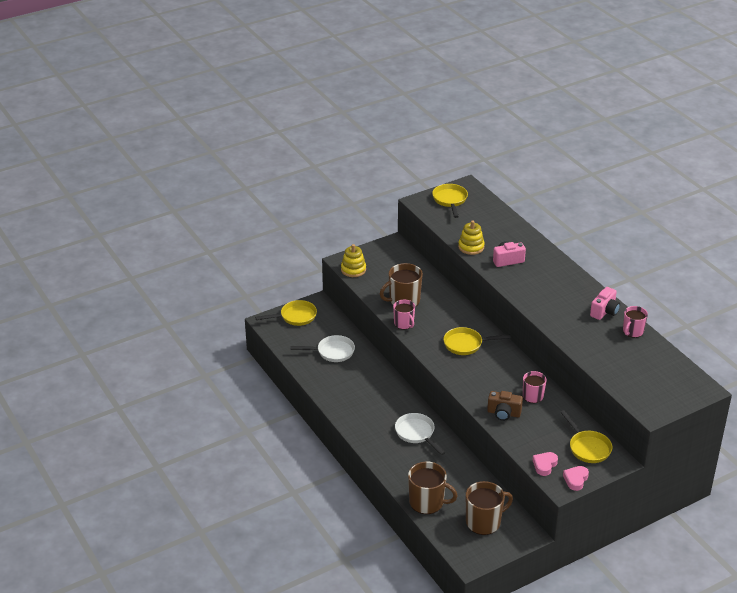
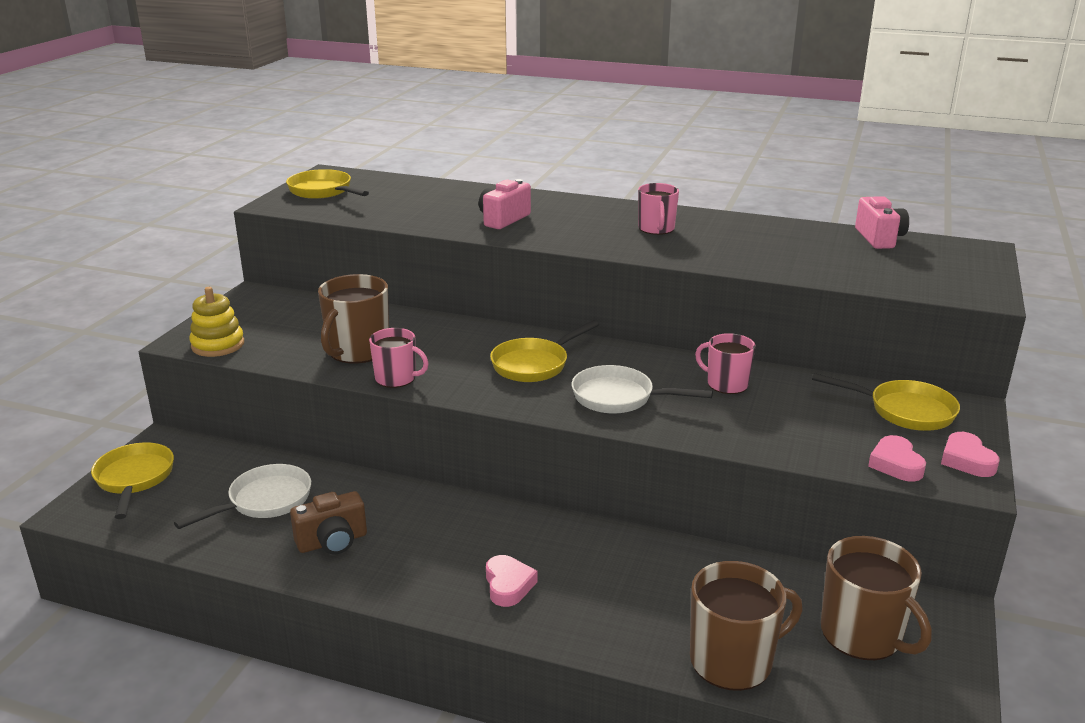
camera: 40 degrees left, 10 degrees down
(295, 317) = (134, 479): yellow pan -> yellow pan turned 45 degrees counterclockwise
(383, 434) = (508, 585): none -> pink heart
(416, 433) = (565, 554): white pan -> white pan (619, 398)
(471, 247) = (427, 223): yellow stacking toy -> none
(484, 522) = (863, 634): brown mug -> brown mug turned 120 degrees clockwise
(503, 413) = (725, 425): brown camera -> brown camera (332, 542)
(604, 311) = (720, 224): pink camera -> pink camera (879, 238)
(633, 331) = (790, 229): pink mug -> pink mug (656, 229)

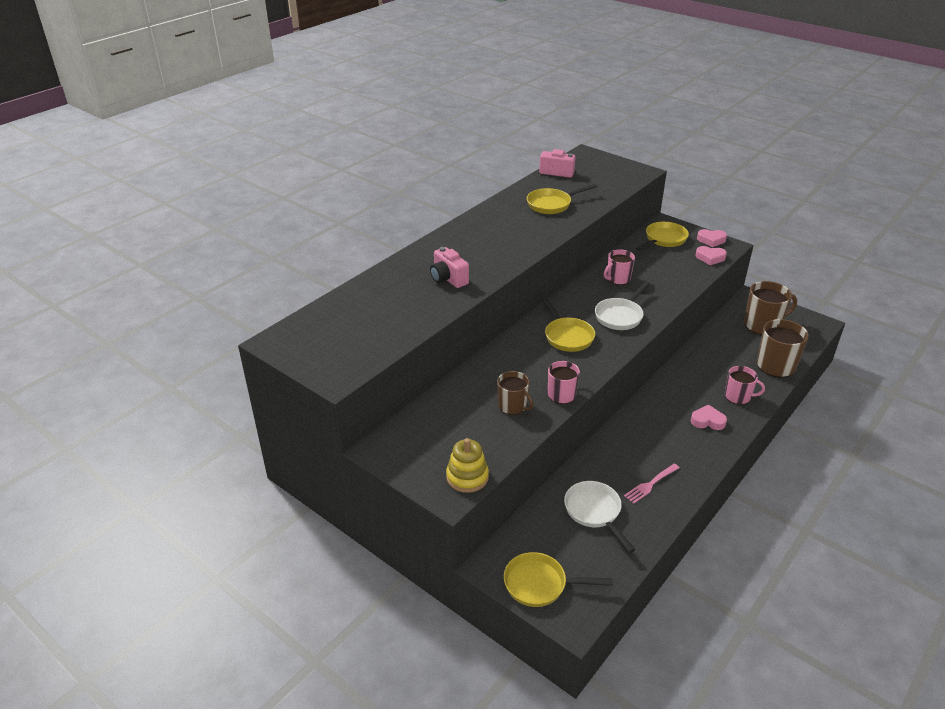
camera: 70 degrees left, 10 degrees up
(323, 191) = (322, 350): yellow pan -> yellow pan (552, 204)
(332, 542) = (650, 484): brown camera -> pink fork
(357, 351) = (513, 406): brown mug -> brown mug, size x0.64
(656, 229) = (502, 229): pink mug -> pink mug (738, 396)

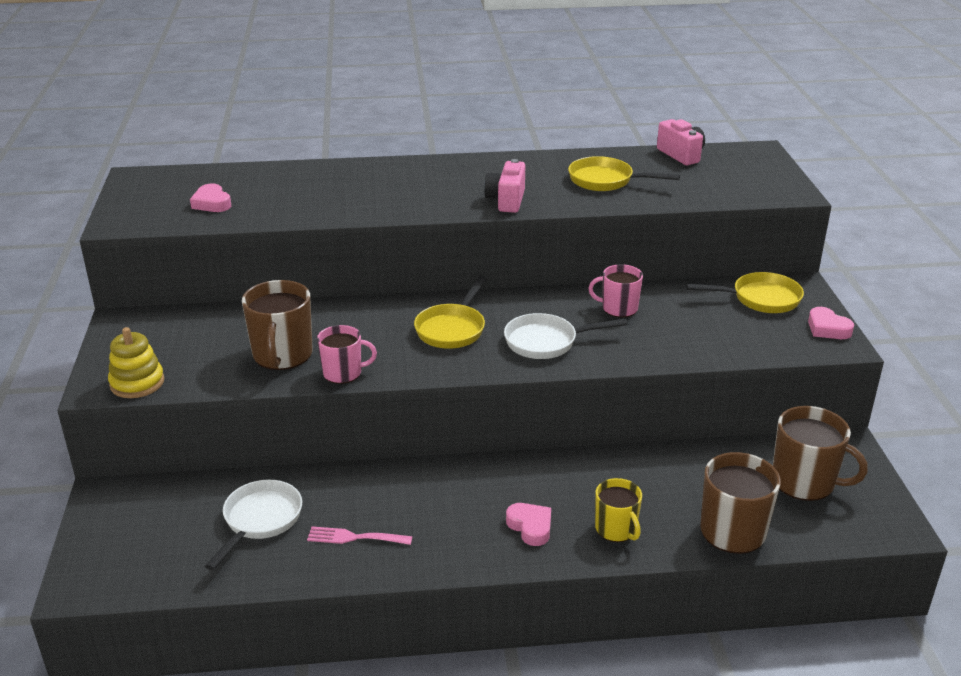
camera: 45 degrees right, 5 degrees down
(448, 279) = (360, 196): pink camera -> pink camera (506, 201)
(513, 406) = (282, 355): brown mug -> brown mug, size x1.57
(540, 584) = (110, 538): yellow pan -> none
(710, 258) = (784, 344): pink heart -> pink heart (212, 203)
(738, 396) = (616, 529): pink mug -> yellow mug

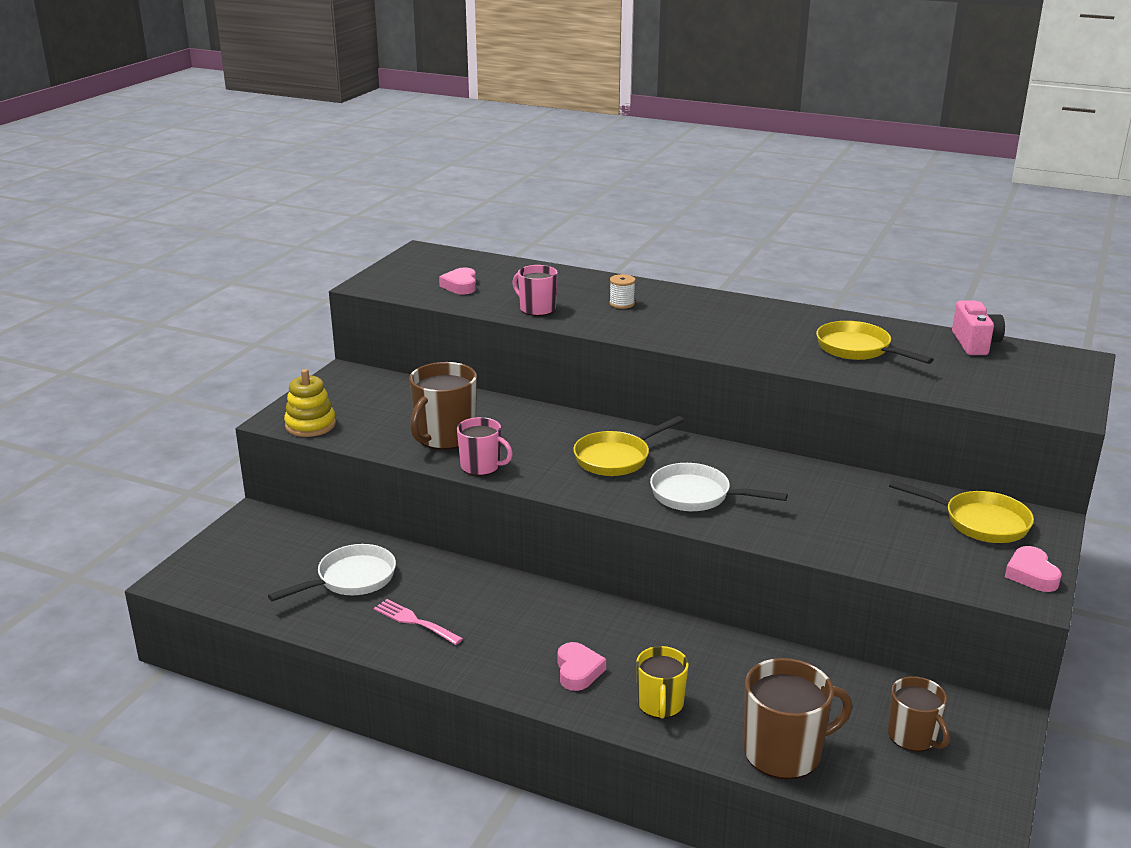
camera: 30 degrees right, 5 degrees down
(379, 186) = (622, 304): none -> white spool
(506, 201) = (731, 344): pink camera -> none
(618, 308) = (805, 486): pink mug -> pink mug (536, 309)
(805, 481) = (913, 736): brown mug -> brown mug, size x0.64

